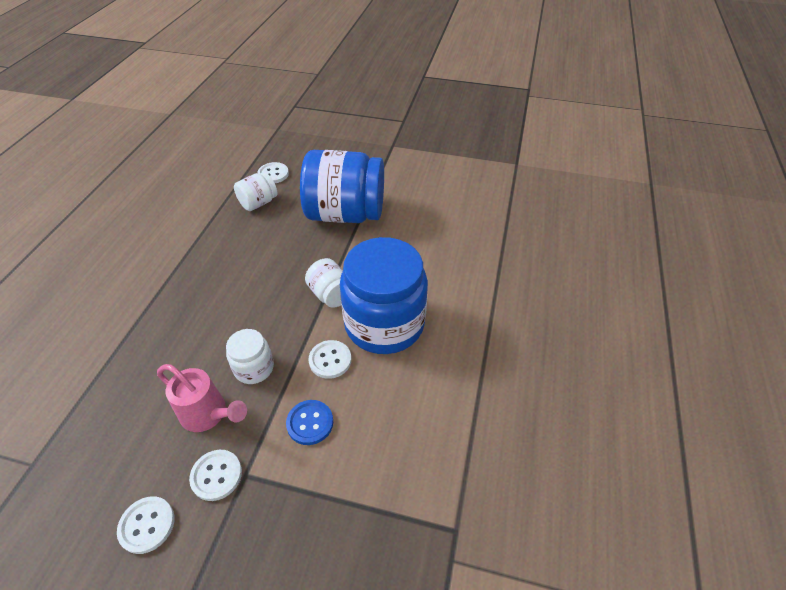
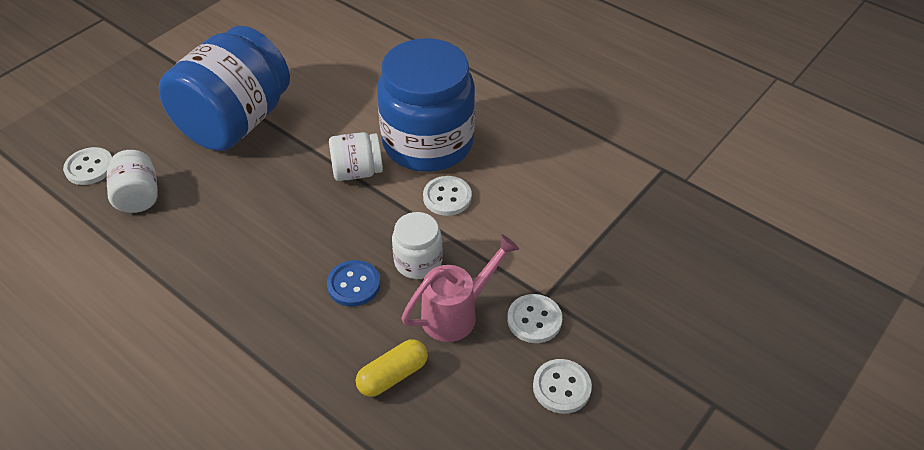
camera: 65 degrees left, 0 degrees up
(139, 396) = (393, 375): none -> yellow capsule
(310, 423) = (513, 233): blue button -> blue button (353, 284)

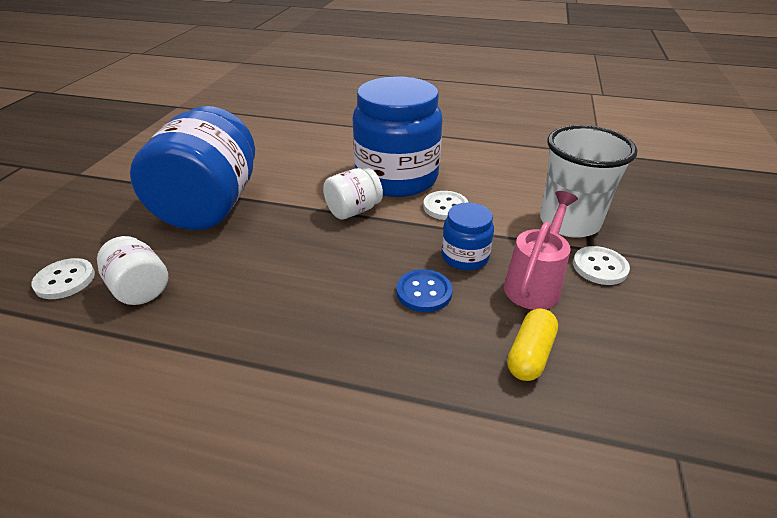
camera: 25 degrees left, 10 degrees down
(418, 261) = (465, 257): white jar -> blue jar
(554, 260) = (569, 222): none -> white cup
(561, 387) = (675, 308): white button -> none

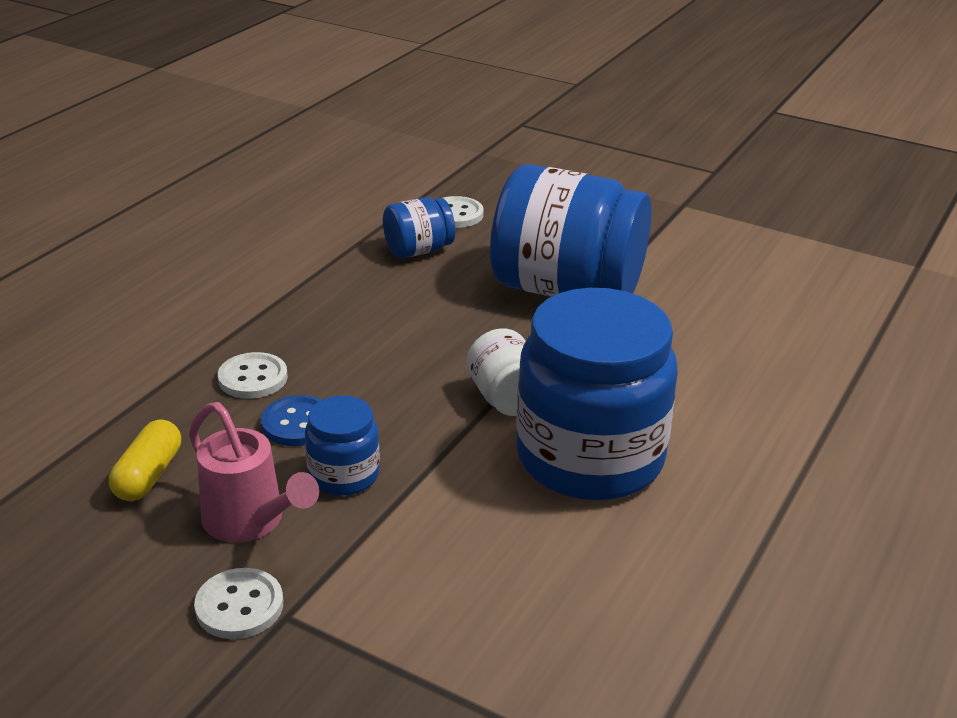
camera: 105 degrees right, 5 degrees down
(140, 289) = (418, 250): white jar -> blue jar
(445, 207) = (477, 490): white button -> white button (253, 378)
(530, 354) = (148, 475): yellow capsule -> yellow capsule turned 60 degrees clockwise
(569, 222) = (364, 623): white cup -> none

